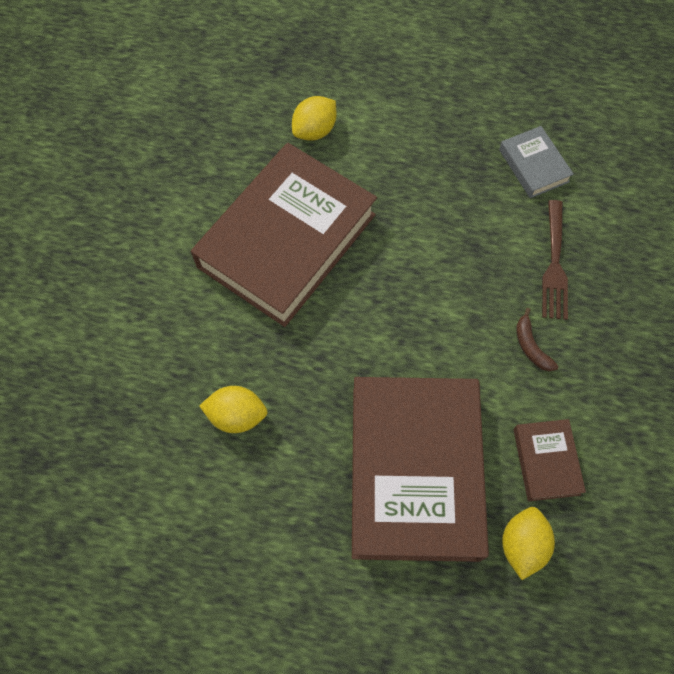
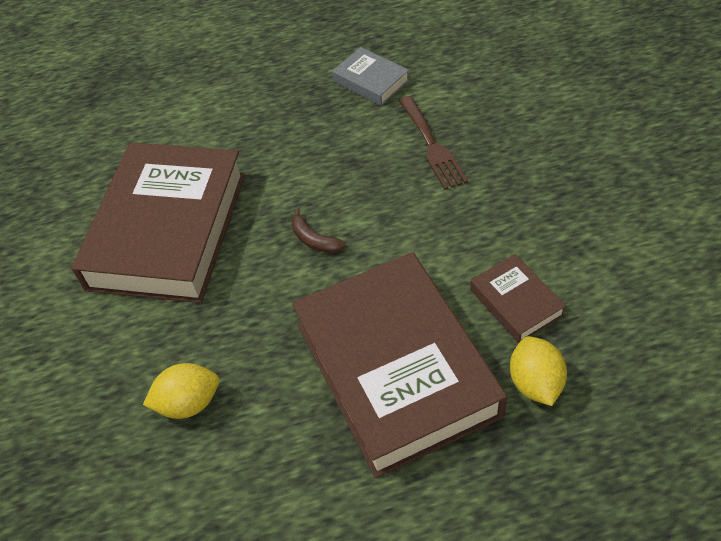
camera: 20 degrees left, 15 degrees down
(314, 131) = (153, 133): yellow lemon -> none
(531, 346) = (447, 216): brown banana -> brown banana (314, 239)

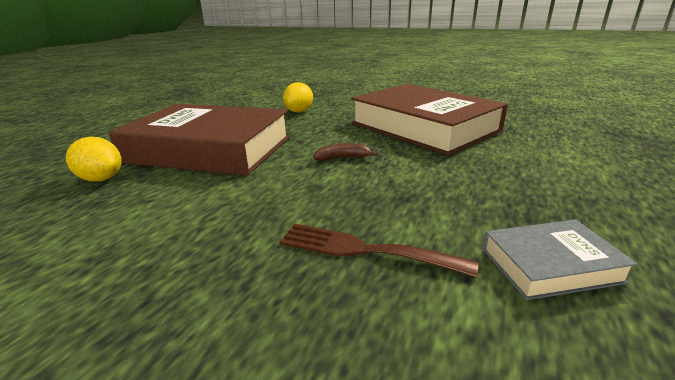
camera: 125 degrees right, 25 degrees down
(516, 302) = (145, 200): brown book -> none

